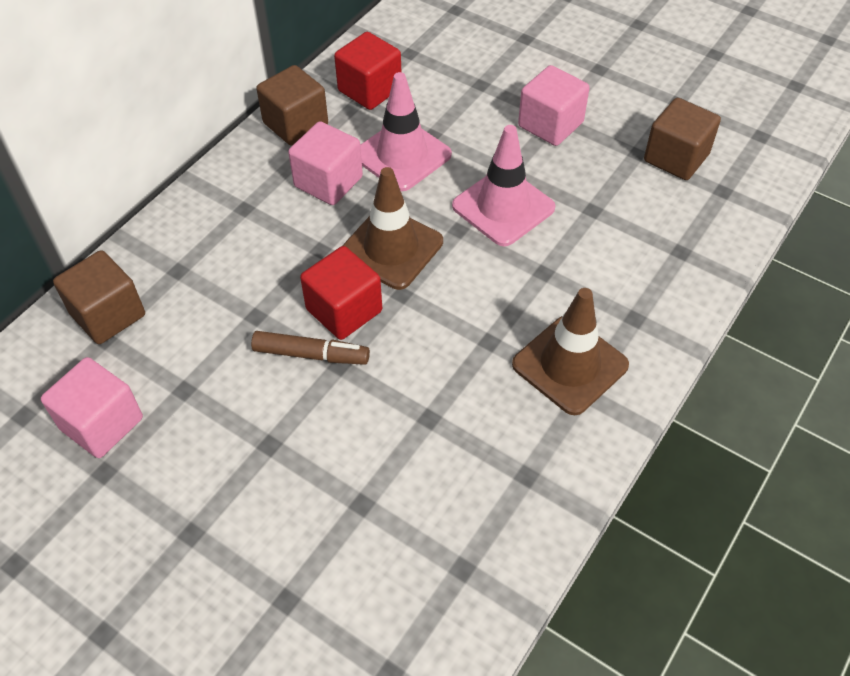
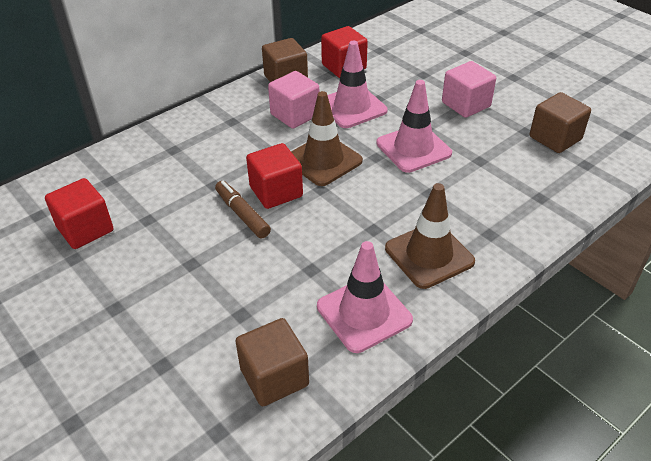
camera: 15 degrees right, 10 degrees down
(102, 423) = (85, 229): pink cube -> red cube
(108, 314) = (117, 167): brown cube -> brown cube (274, 377)
(311, 354) = (242, 214): brown marker -> brown marker turned 150 degrees counterclockwise
(515, 467) = (364, 313): none -> pink traffic cone

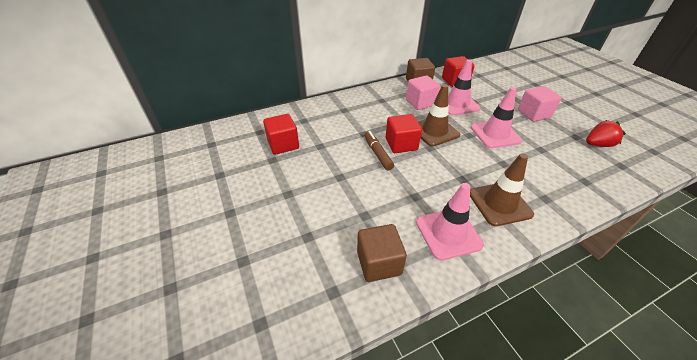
camera: 15 degrees right, 0 degrees up
(555, 138) = (597, 144): brown cube -> red strawberry

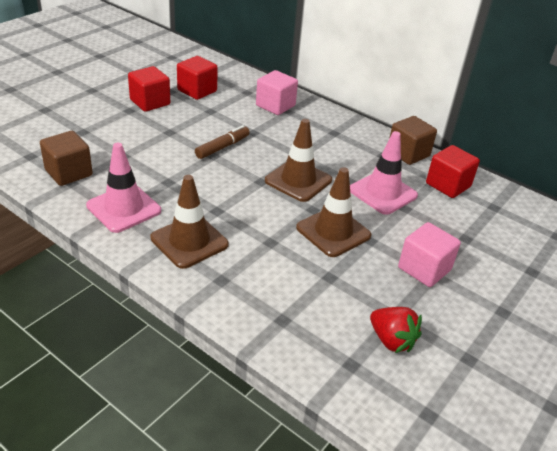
camera: 60 degrees right, 5 degrees down
(401, 144) = (252, 160): red cube -> red cube (150, 102)
(420, 102) = (356, 162): pink cube -> pink cube (275, 106)
(495, 134) = (333, 232): pink traffic cone -> brown traffic cone

